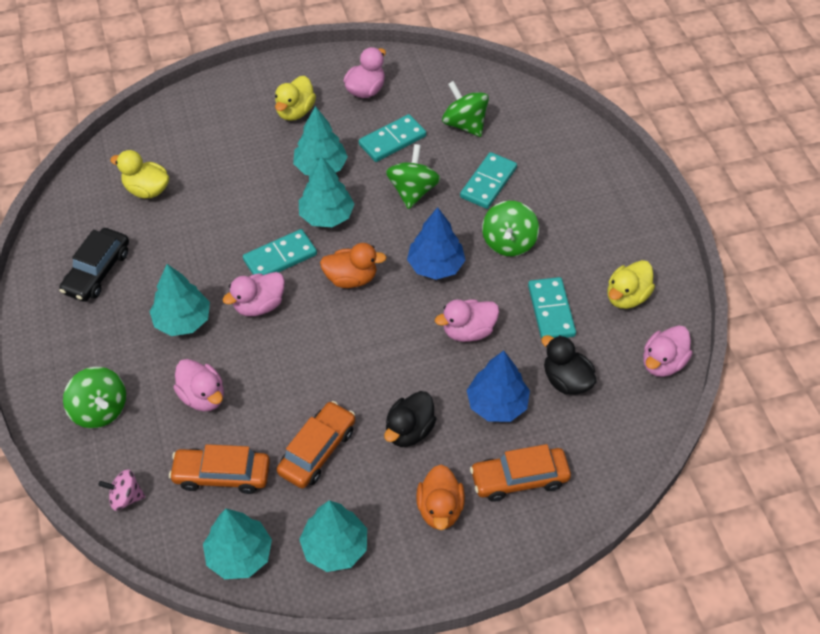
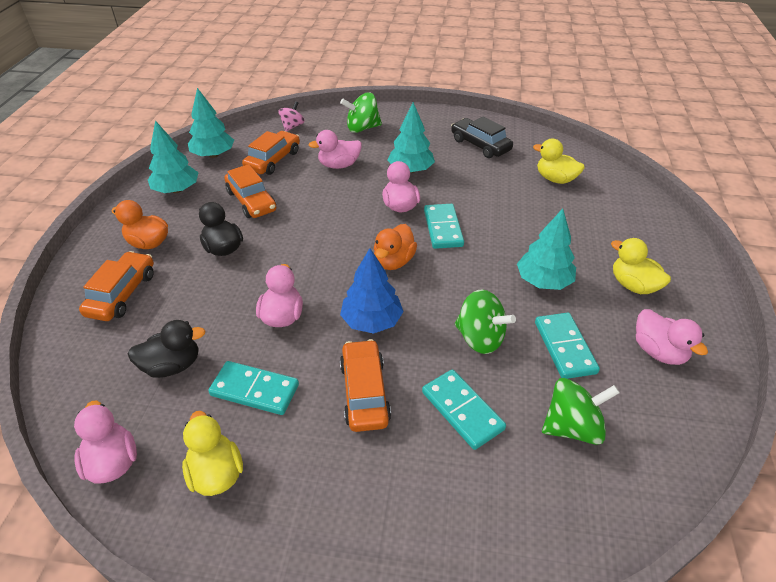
camera: 115 degrees right, 10 degrees down
(147, 190) = (555, 179): yellow duck -> yellow duck turned 105 degrees counterclockwise
(326, 216) = (476, 267): turquoise tree -> none
(497, 404) = (196, 307): blue tree -> none
(509, 242) = (364, 392): green spinning top -> orange car

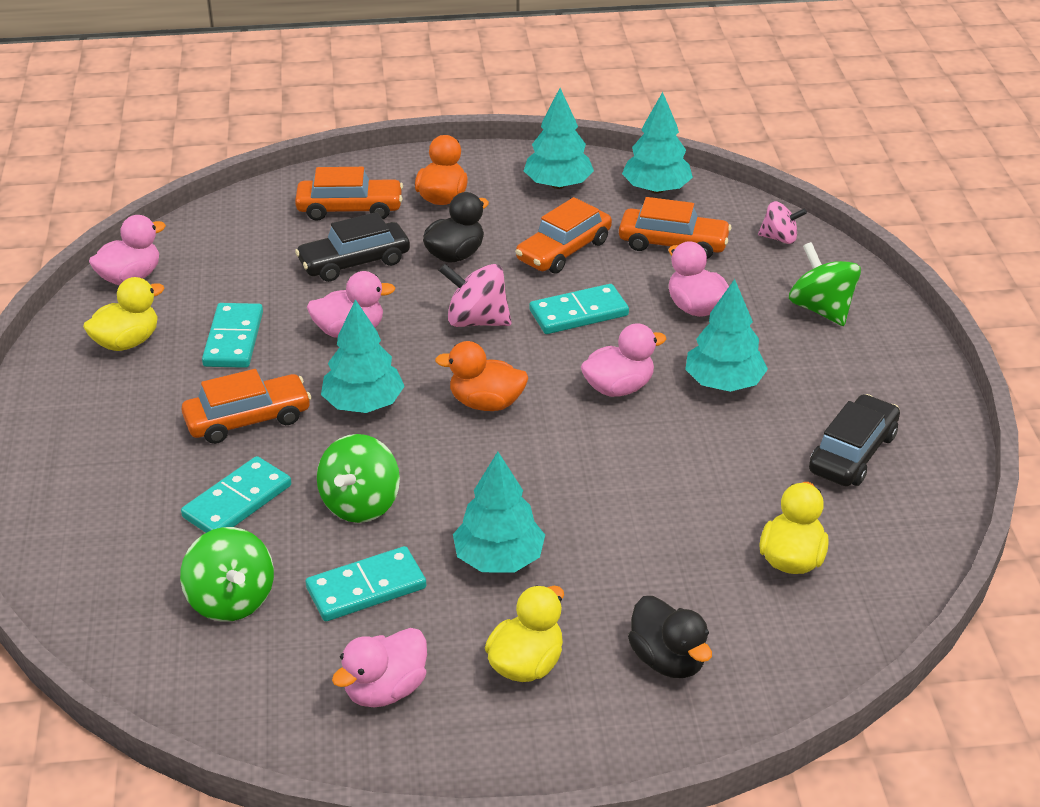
camera: 75 degrees right, 5 degrees down
(172, 365) = (254, 275): black duck -> black duck (668, 660)
(196, 301) = (354, 262): none -> black car
(305, 251) = (476, 321): none -> pink spinning top
(372, 321) = (363, 404): blue tree -> turquoise tree
(443, 228) = (583, 439): turquoise domino -> turquoise domino (578, 313)

